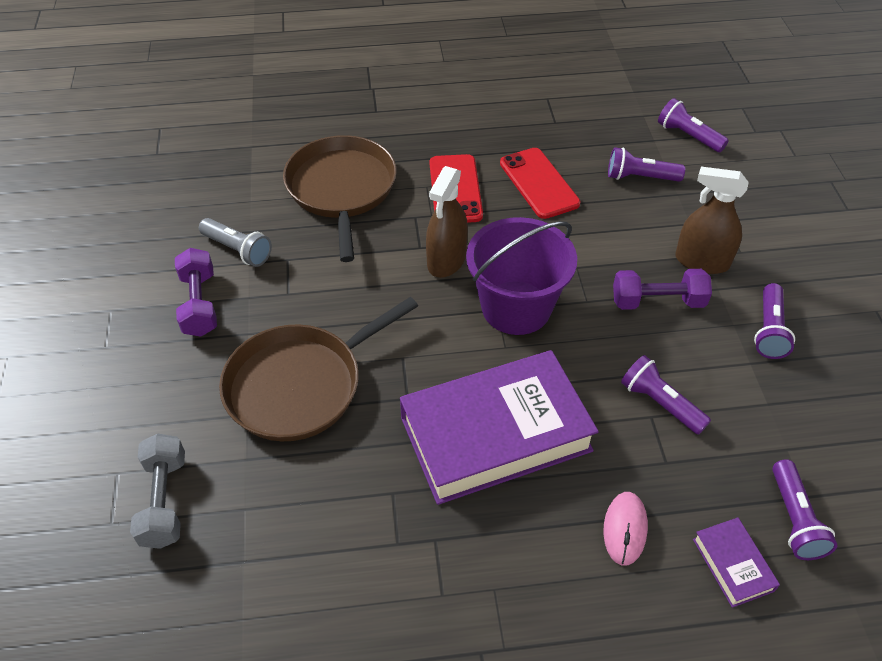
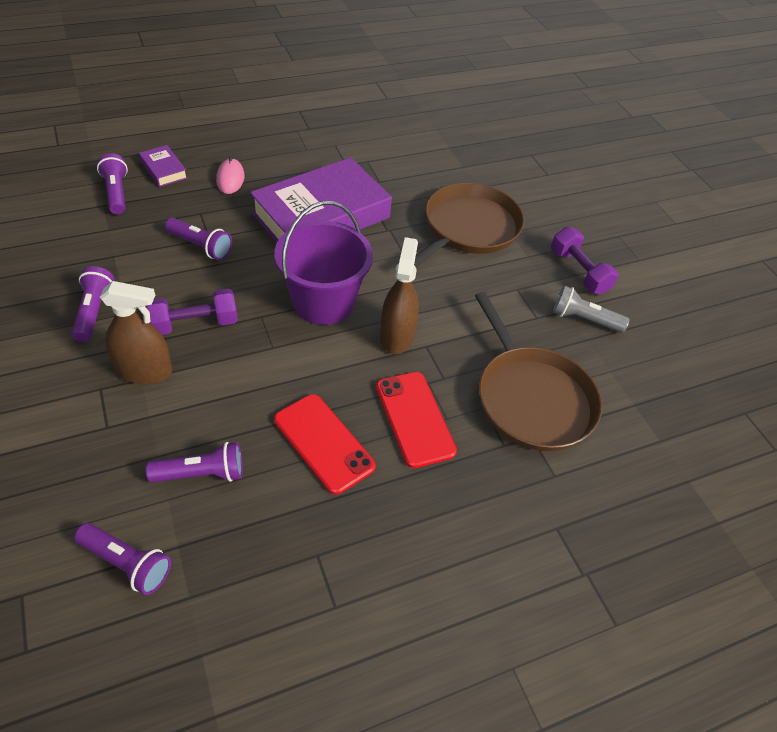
camera: 160 degrees right, 0 degrees up
(164, 501) = (510, 165): grey dumbbell -> none

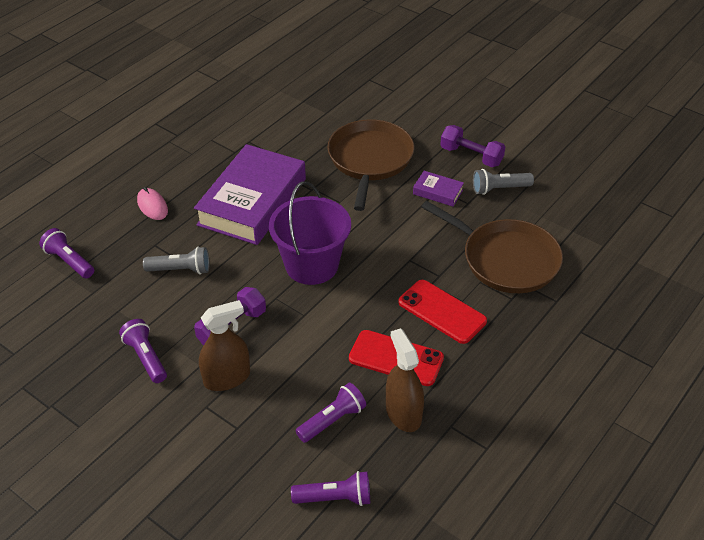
camera: 25 degrees left, 5 degrees down
(164, 170) = (89, 224): purple book -> purple book (438, 192)
(201, 246) = (180, 270): purple flashlight -> grey flashlight
(397, 336) = (384, 263): brown spray bottle -> brown spray bottle (403, 413)

